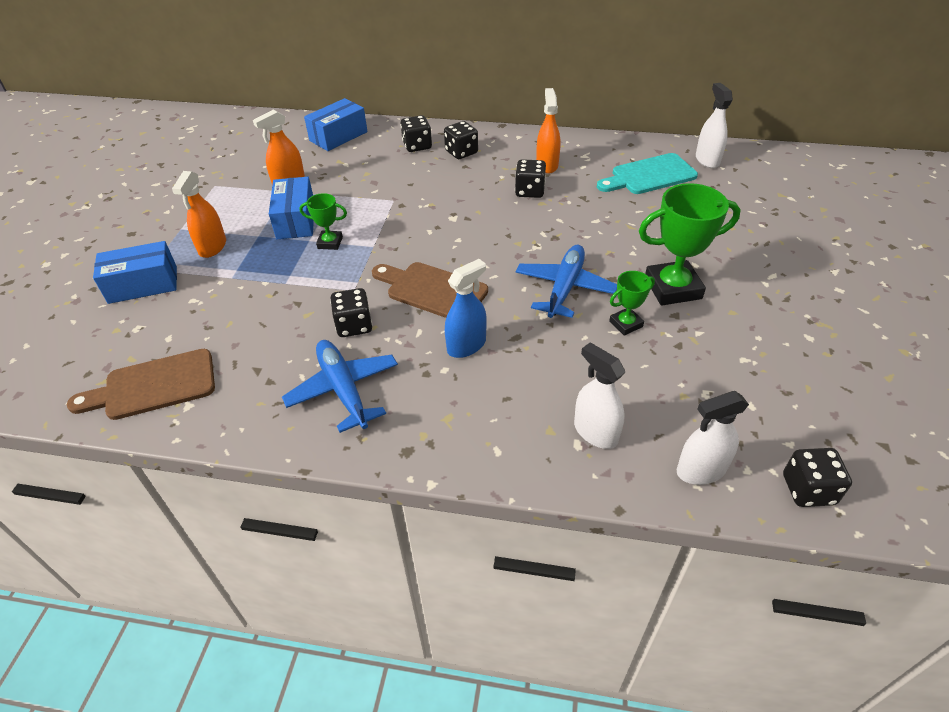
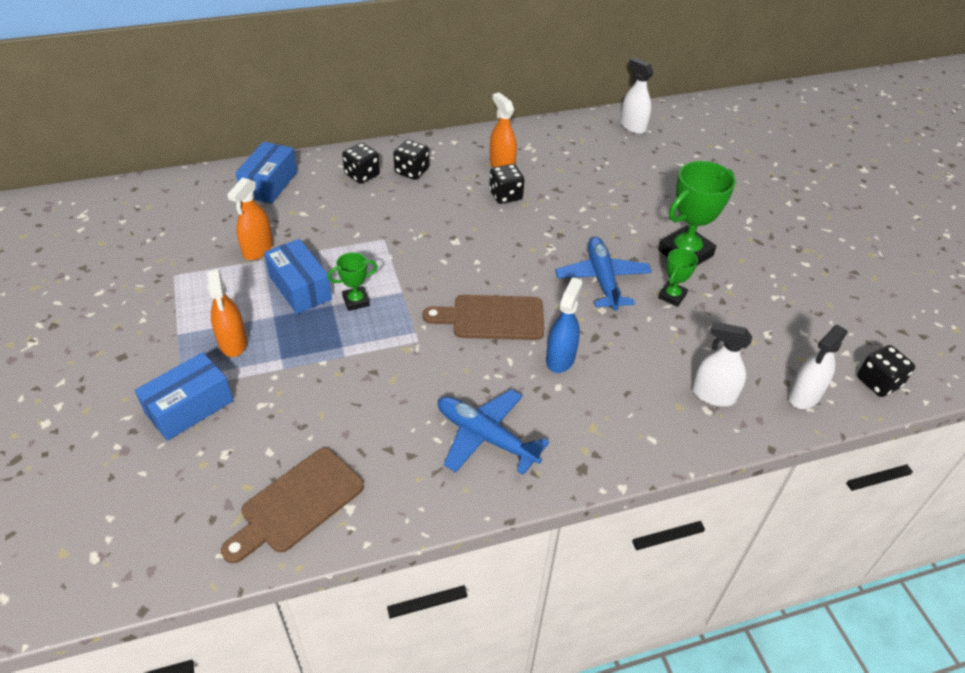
camera: 30 degrees left, 0 degrees up
(354, 325) = (447, 375): black dice -> none
(649, 175) = (597, 153): turquoise cutting board -> none

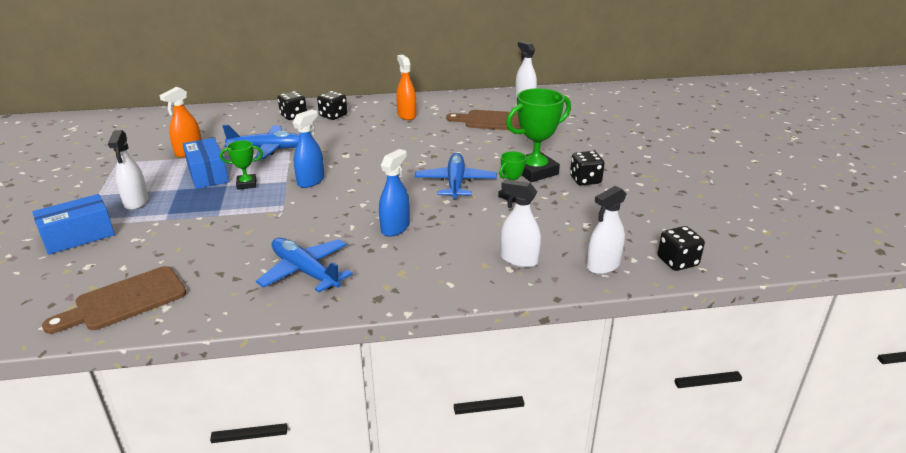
camera: 10 degrees right, 15 degrees down
(233, 343) = (136, 202): orange spray bottle -> white spray bottle
(269, 184) = (220, 118): blue box -> none
(355, 237) = (268, 149): none -> blue plane
(431, 289) = (311, 181): none -> blue spray bottle
(492, 318) = (351, 200): brown cutting board -> brown cutting board (492, 121)
(505, 195) = (400, 132): black dice -> black dice (585, 180)

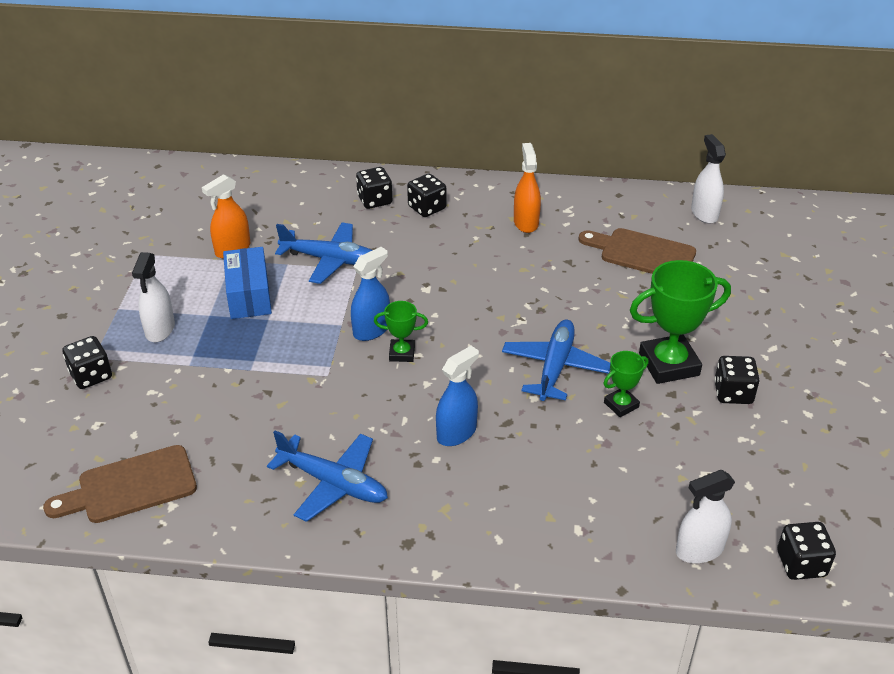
camera: 15 degrees right, 10 degrees up
(78, 236) = (91, 375): blue box -> black dice
(246, 184) = (292, 321): green trophy -> green trophy (402, 353)
(305, 271) = (333, 483): blue plane -> blue plane turned 150 degrees clockwise
(519, 259) = (595, 517): white spray bottle -> none

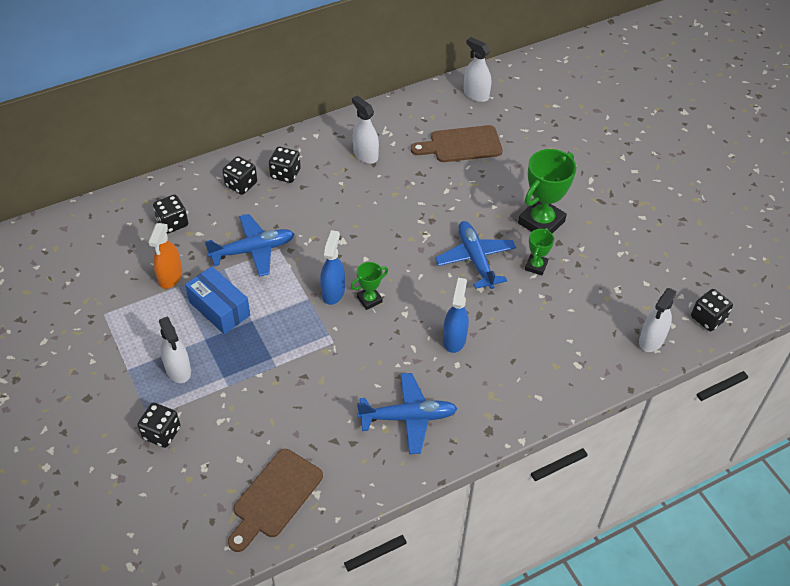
camera: 35 degrees left, 10 degrees up
(526, 222) = (365, 155): orange spray bottle -> white spray bottle
(733, 393) = (592, 224): black dice -> black dice (172, 223)

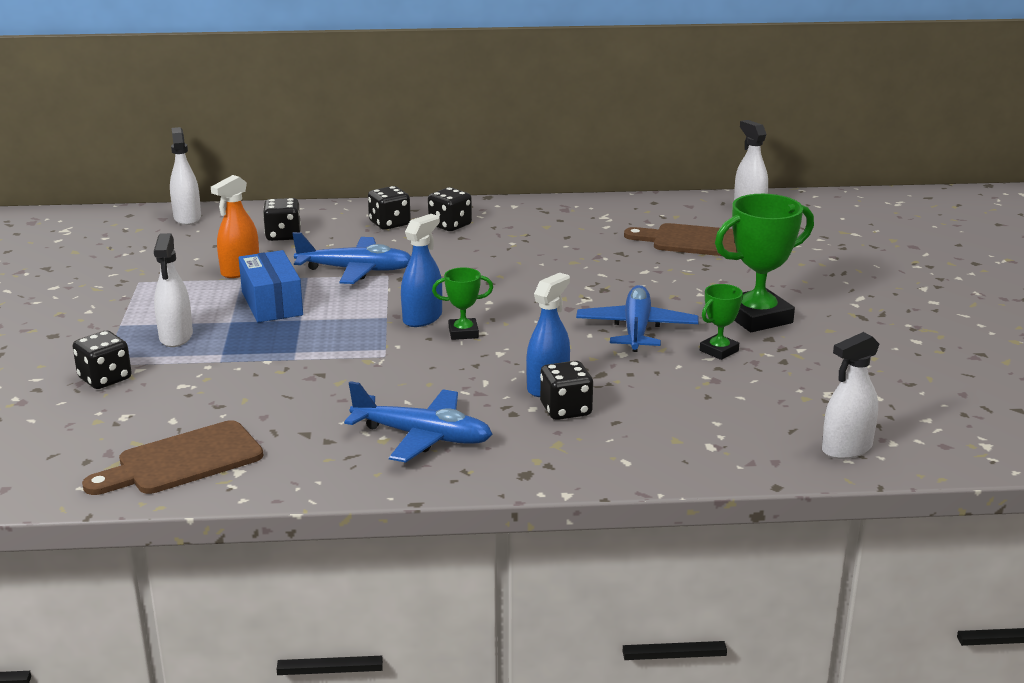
camera: 25 degrees right, 25 degrees down
(365, 155) = (562, 228): white spray bottle -> white spray bottle (187, 218)
(708, 318) = (957, 448): black dice -> black dice (566, 410)

